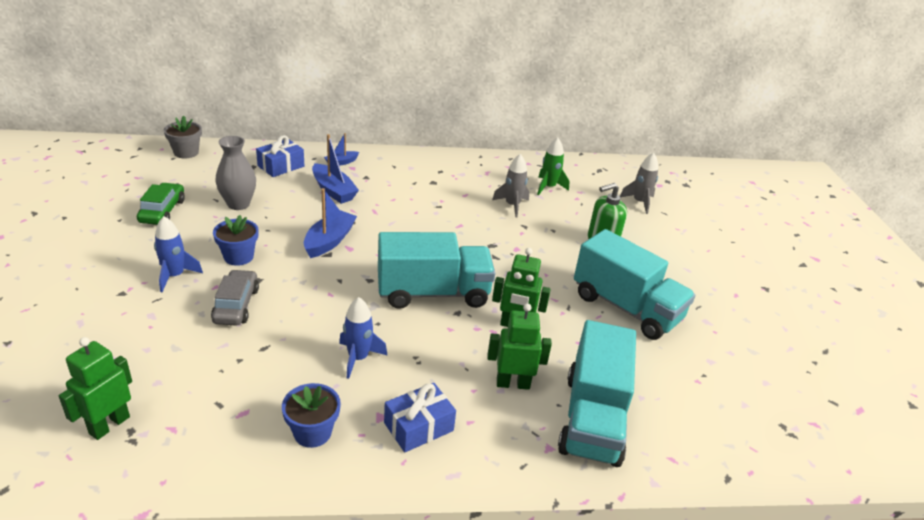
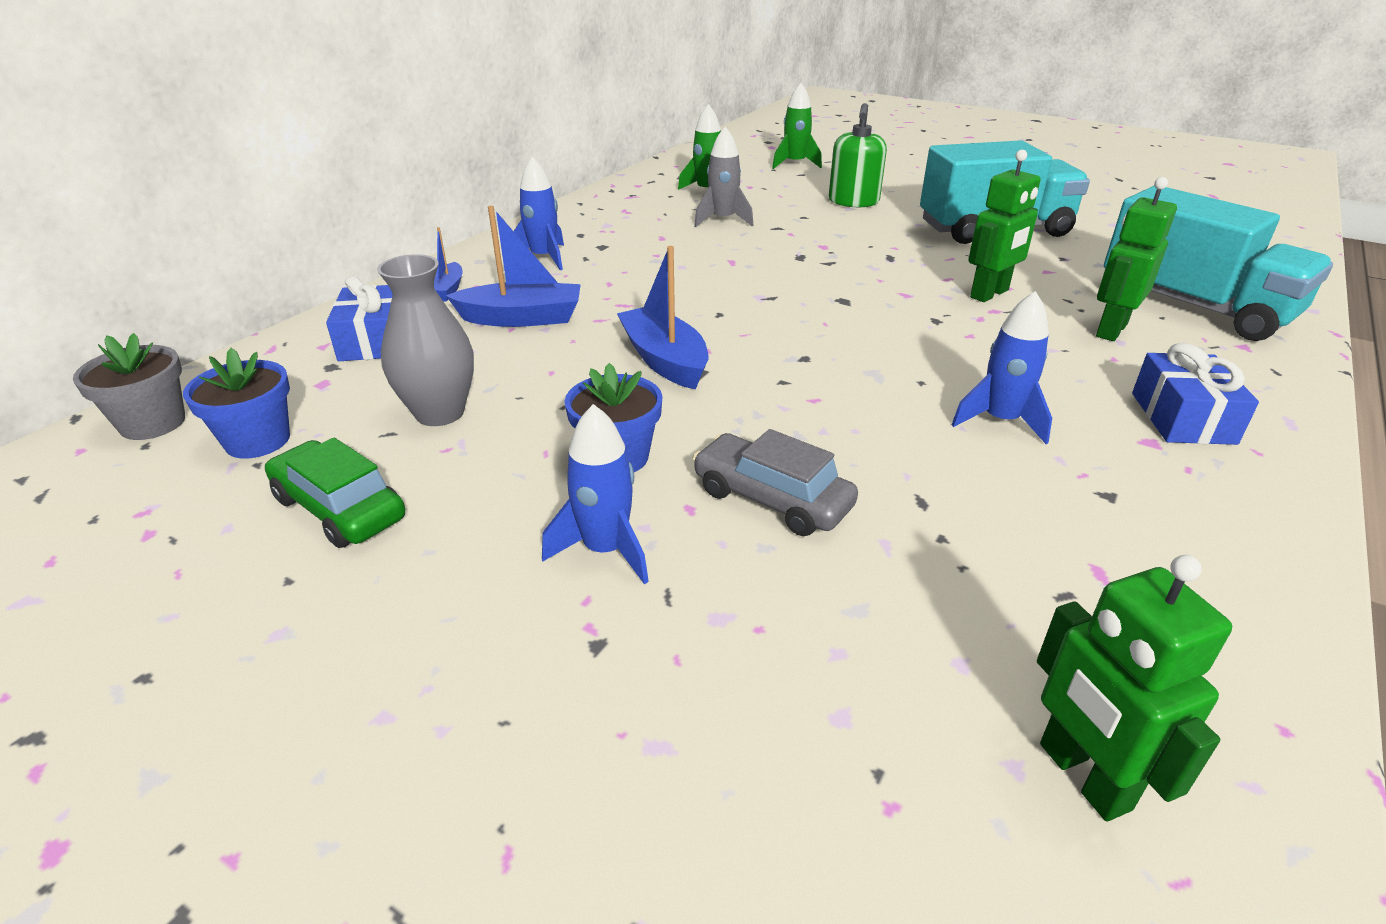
camera: 50 degrees left, 0 degrees up
(312, 432) = (1174, 512): blue flower pot -> blue flower pot (257, 441)
(401, 172) = (543, 258): none -> blue rocket
(433, 293) = (878, 322): turquoise truck -> none
(639, 202) = (795, 164): grey rocket -> green rocket

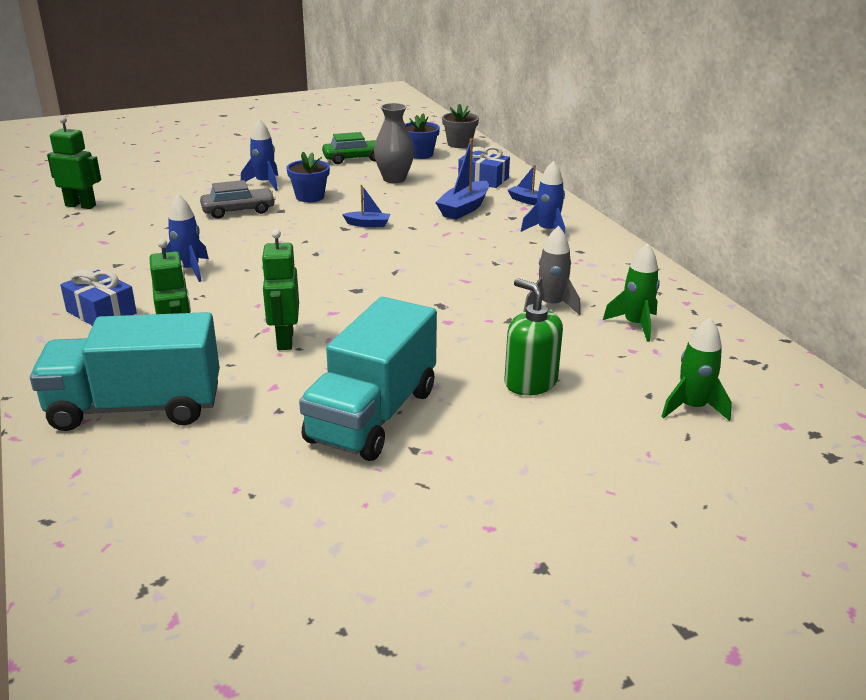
camera: 125 degrees right, 5 degrees down
(664, 360) = (368, 224): blue boat -> blue boat, size x0.58

